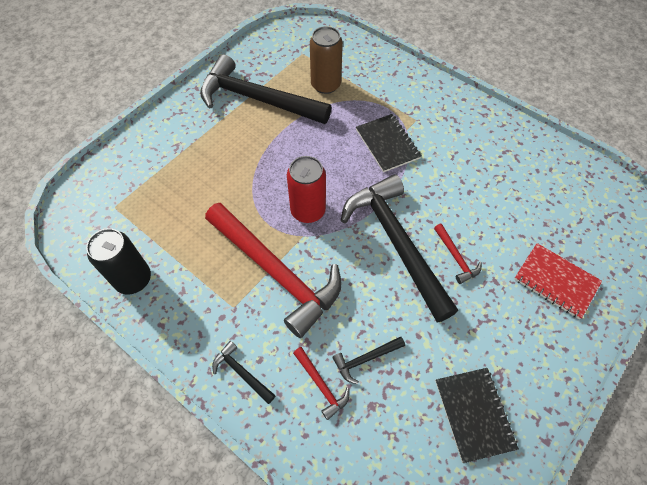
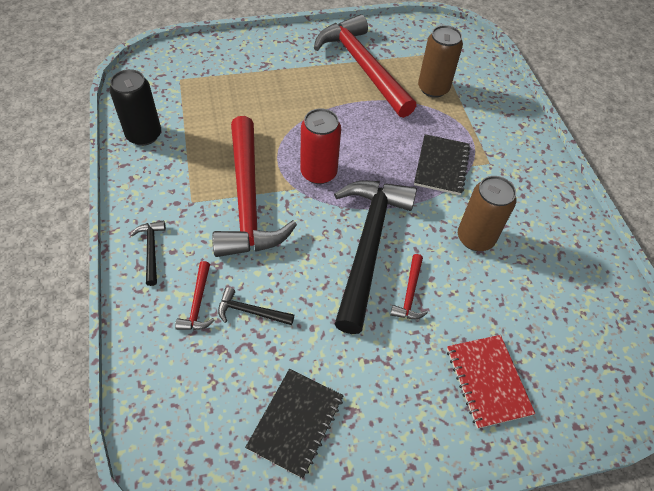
camera: 35 degrees right, 5 degrees down
(257, 99) = (363, 66): black hammer -> red hammer
(458, 184) = (475, 238): none -> brown can

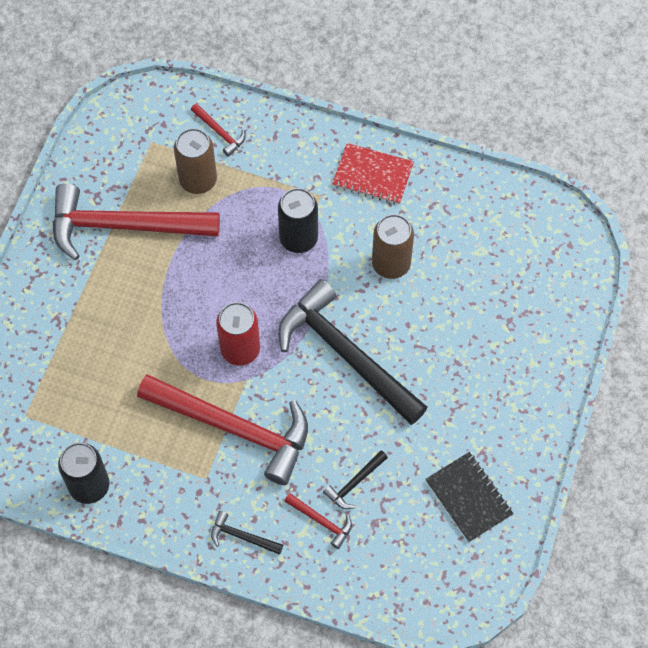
camera: 55 degrees left, 10 degrees up
(409, 294) = (411, 350): red hammer -> red hammer (219, 133)
(441, 166) = (298, 238): black notebook -> black can
(487, 381) = (516, 343): red notebook -> red notebook (373, 175)

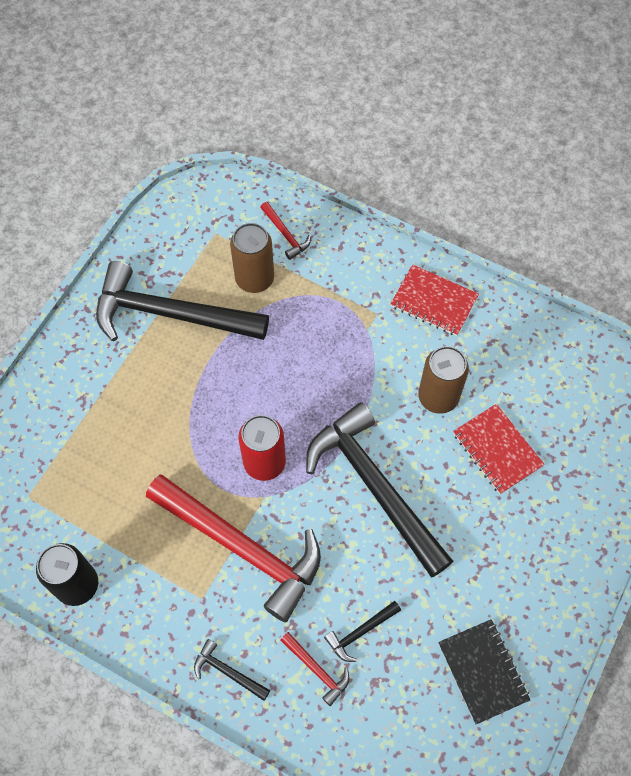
camera: 10 degrees right, 0 degrees up
(124, 226) = (170, 313): red hammer -> black hammer
(298, 238) = (346, 354): black can -> none
(452, 303) = (497, 450): none -> red notebook

